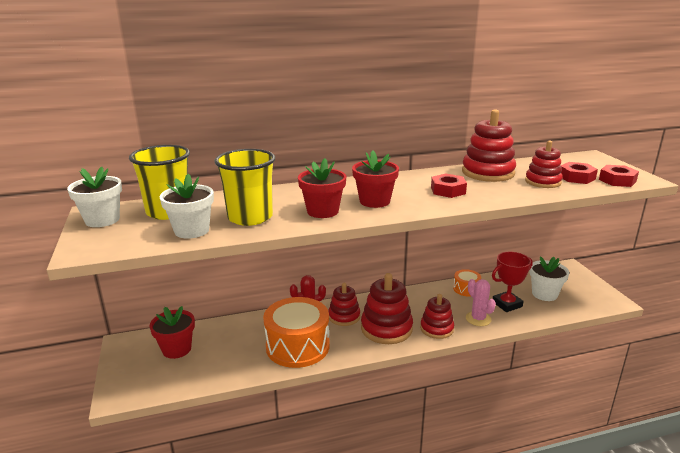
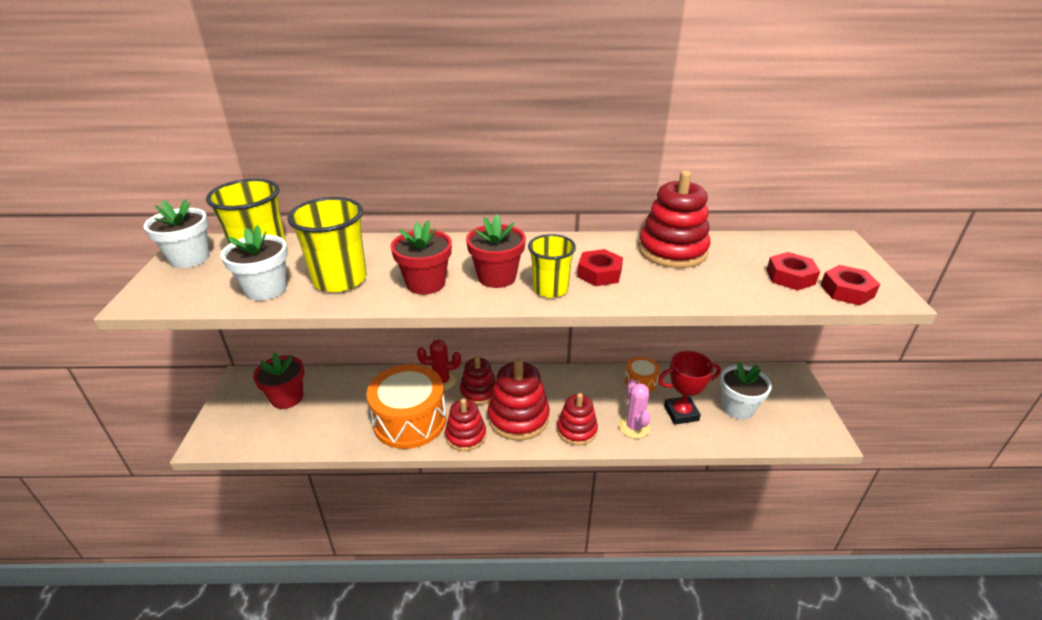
camera: 15 degrees right, 10 degrees up
(420, 203) = (550, 289): none -> yellow cup
(543, 182) = (737, 277): red stacking toy -> red stacking toy (466, 436)

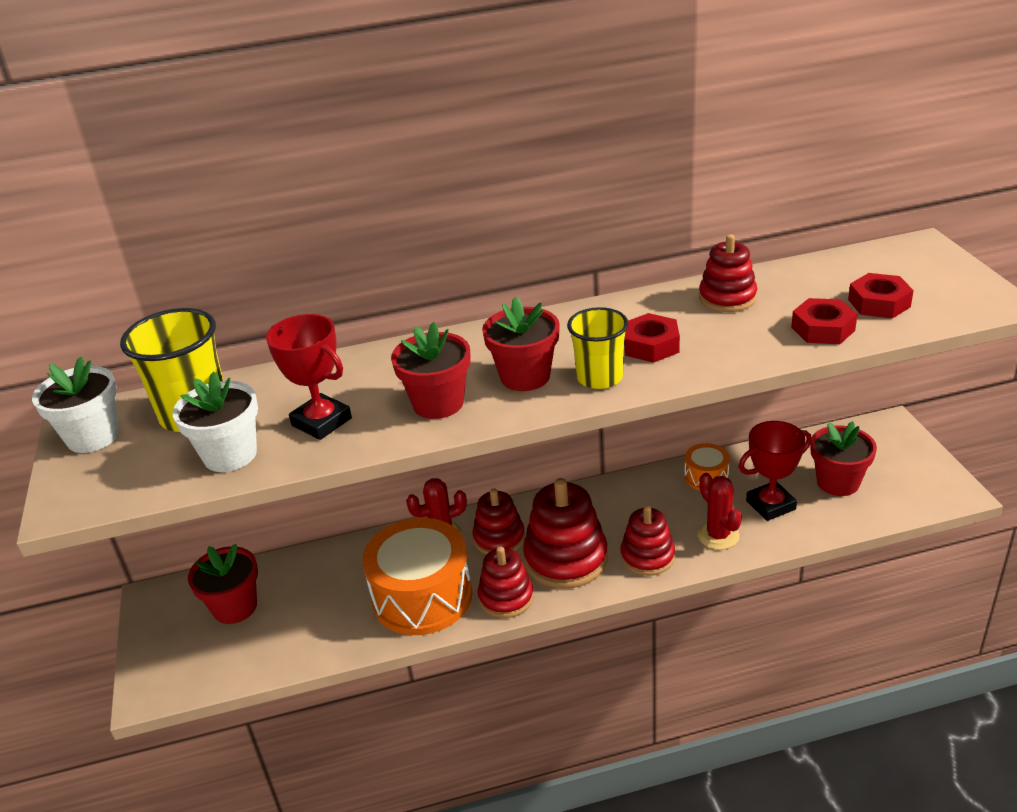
camera: 10 degrees left, 0 degrees up
(339, 279) = (321, 422): yellow cup -> red trophy
(634, 427) = (718, 535): pink cactus -> red cactus
(672, 251) = (727, 298): red stacking toy -> red stacking toy, size x0.64
(737, 408) = (838, 482): white flower pot -> red flower pot
(847, 291) = (948, 307): red nut -> red nut (822, 329)

